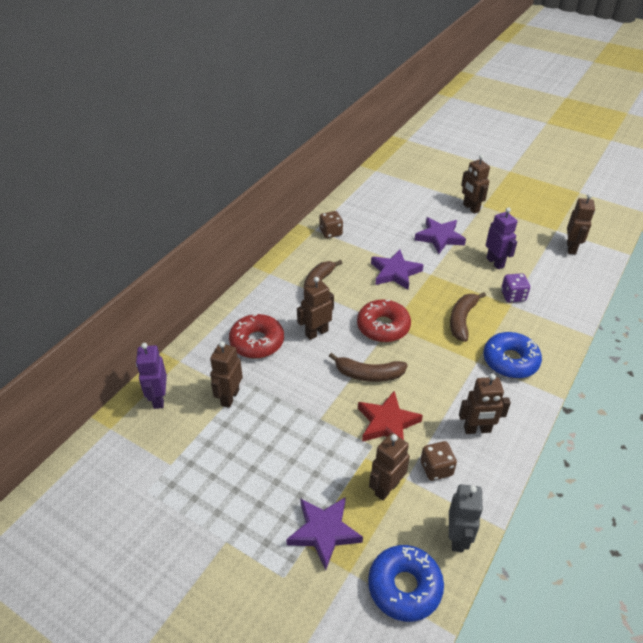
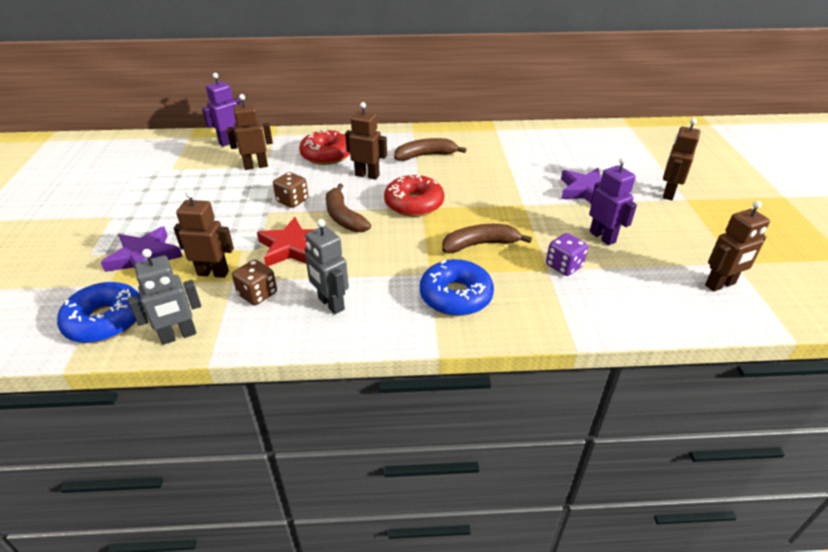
camera: 55 degrees right, 5 degrees down
(331, 232) = (504, 137): brown dice -> brown dice (292, 201)
(395, 272) = (497, 185): purple star -> none
(477, 430) = (330, 304): brown robot -> grey robot
(495, 262) = (602, 237): purple robot -> purple robot turned 60 degrees counterclockwise

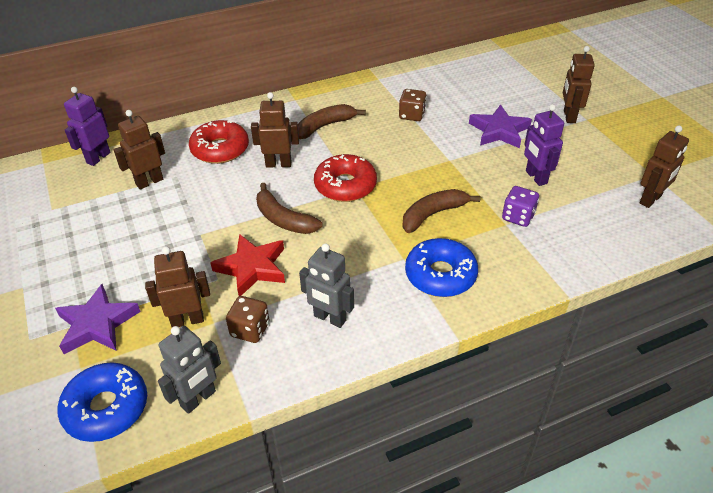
camera: 20 degrees left, 5 degrees up
(292, 201) = (218, 214): brown dice -> brown dice (412, 115)
(602, 237) = (536, 177): purple robot -> purple robot turned 150 degrees counterclockwise

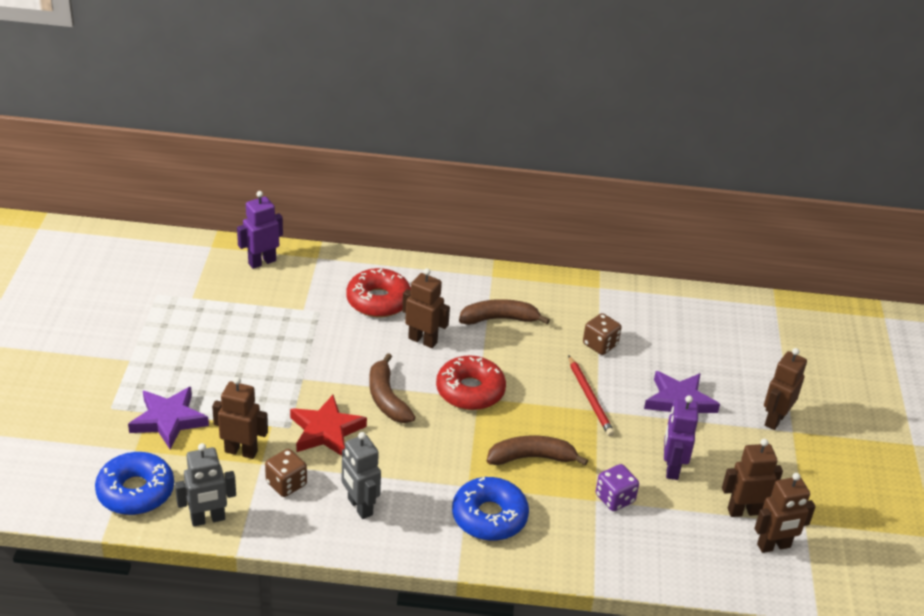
camera: 25 degrees right, 5 degrees down
(149, 182) = (292, 307): brown robot -> brown robot (743, 511)
(437, 154) = (590, 398): none -> red pencil

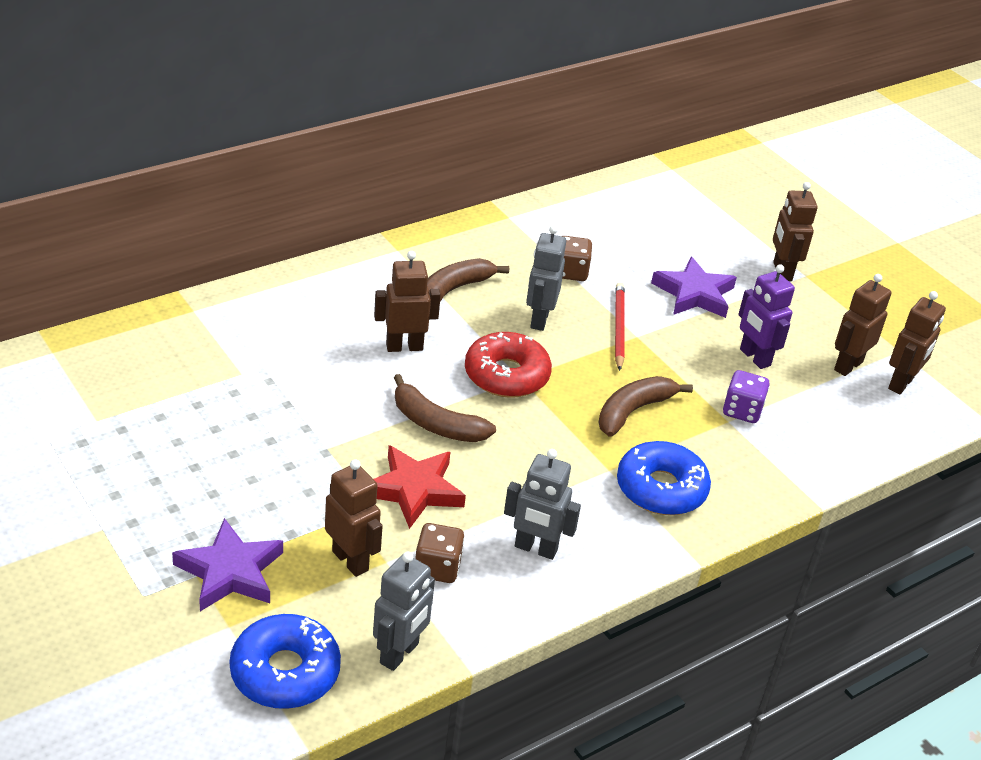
camera: 40 degrees left, 0 degrees up
(241, 451) = (351, 560): brown robot -> brown robot turned 75 degrees clockwise
(262, 262) = (135, 343): purple robot -> none
(378, 301) = (313, 327): red donut -> none
(537, 365) = (539, 319): none -> grey robot
(590, 398) = (618, 327): red pencil -> red pencil turned 120 degrees counterclockwise

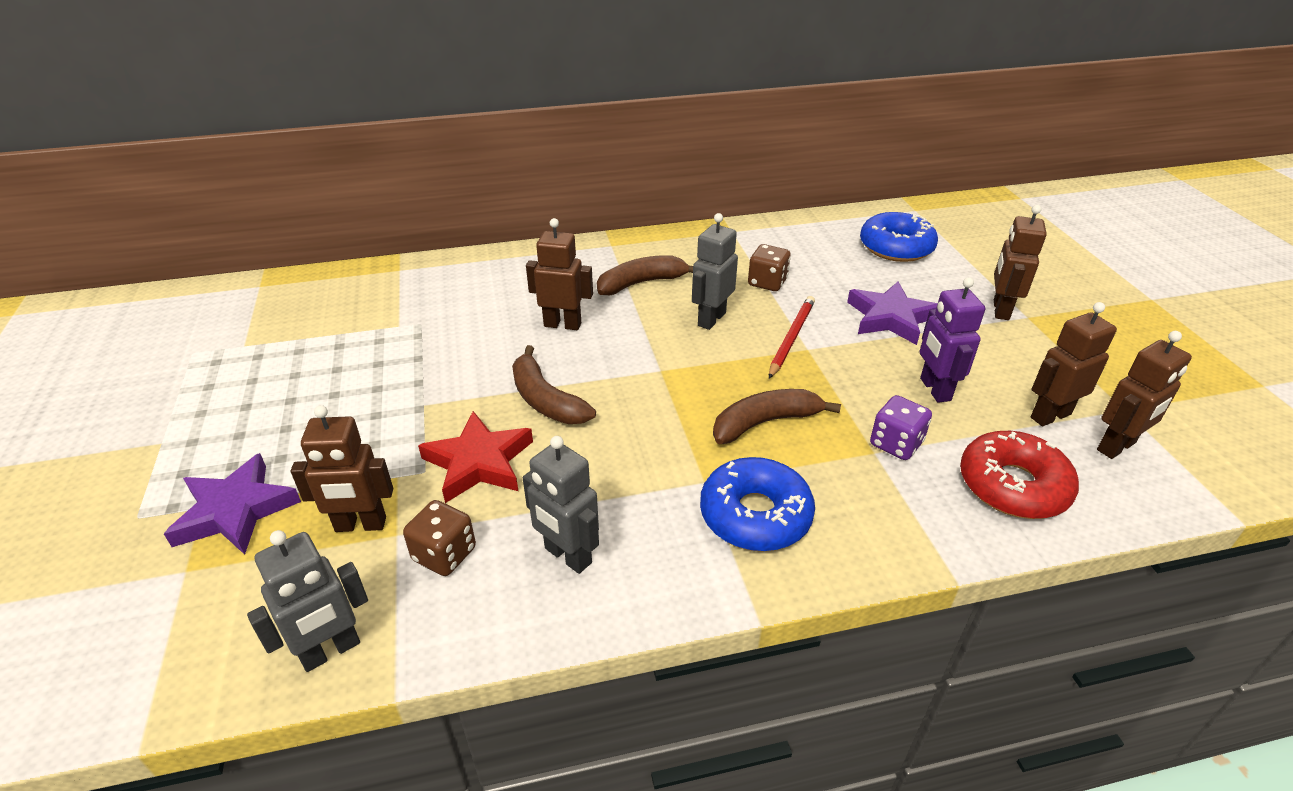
camera: 25 degrees right, 0 degrees up
(285, 672) = (194, 641): blue donut -> blue donut (896, 247)
(351, 560) = (360, 525): brown robot -> brown robot turned 105 degrees clockwise
(506, 375) = (647, 365): red donut -> red donut (1013, 486)

